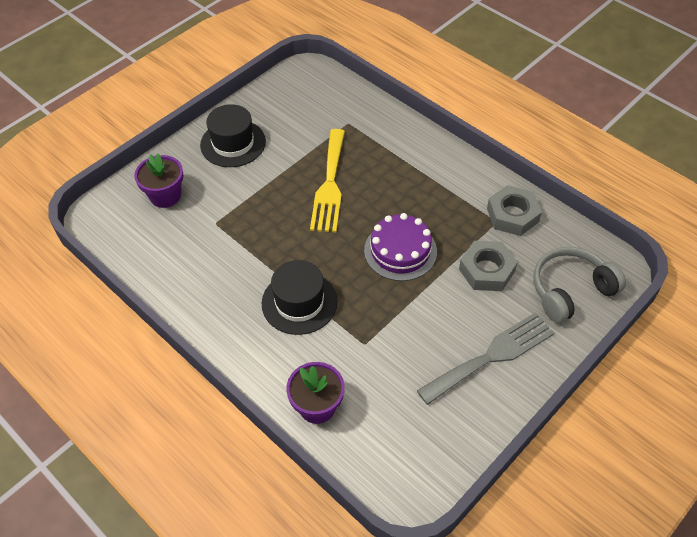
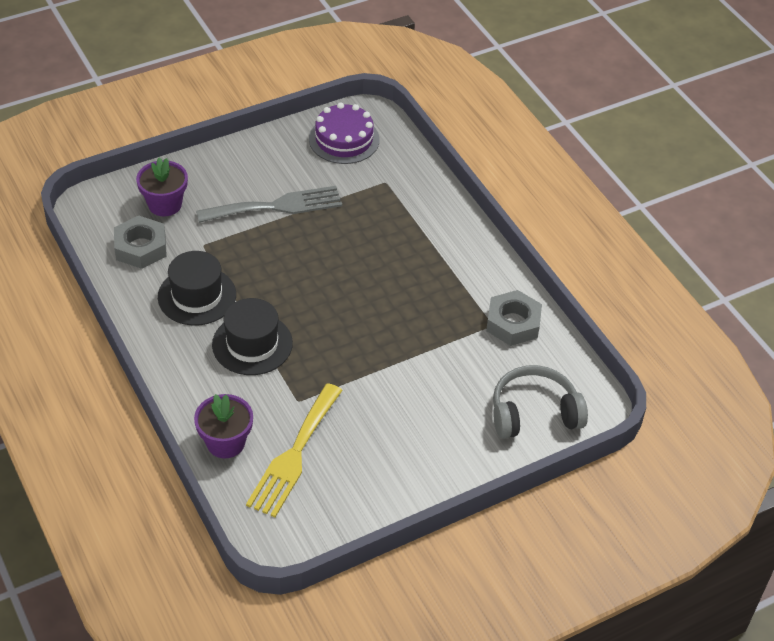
camera: 15 degrees right, 5 degrees down
(233, 143) = (255, 170): black hat -> black hat (197, 296)
(329, 185) = (336, 240): yellow fork -> yellow fork (294, 455)
(400, 251) = (377, 325): purple cake -> purple cake (344, 139)
(486, 270) = (457, 369): grey nut -> grey nut (141, 247)
(491, 356) = (419, 449): grey fork -> grey fork (277, 206)

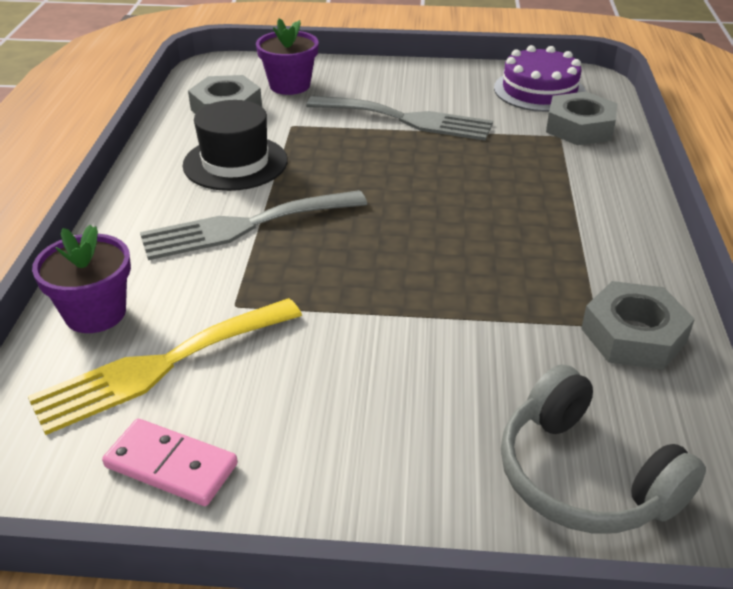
camera: 35 degrees right, 10 degrees down
(252, 344) = (245, 226): black hat -> grey fork
(351, 500) = (171, 466): none -> pink domino
(393, 168) = (579, 127): none -> grey nut
(534, 413) = (584, 477): grey headphones -> grey headphones turned 150 degrees counterclockwise

